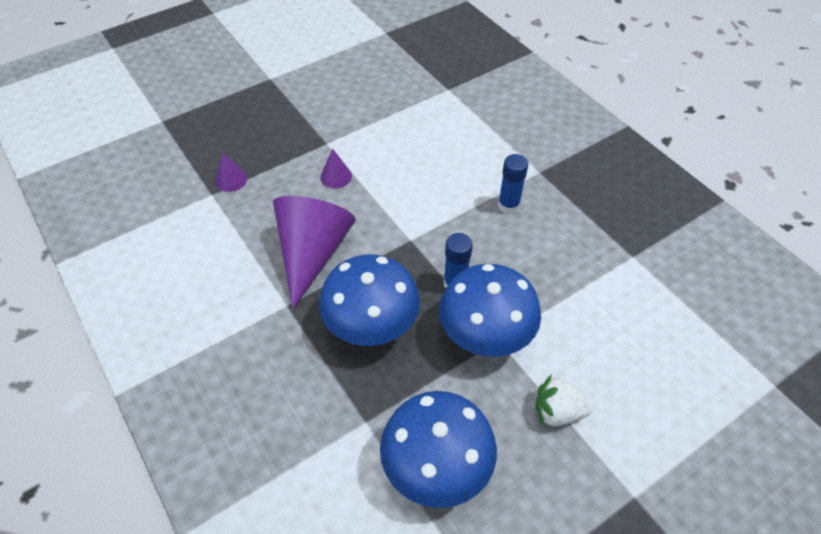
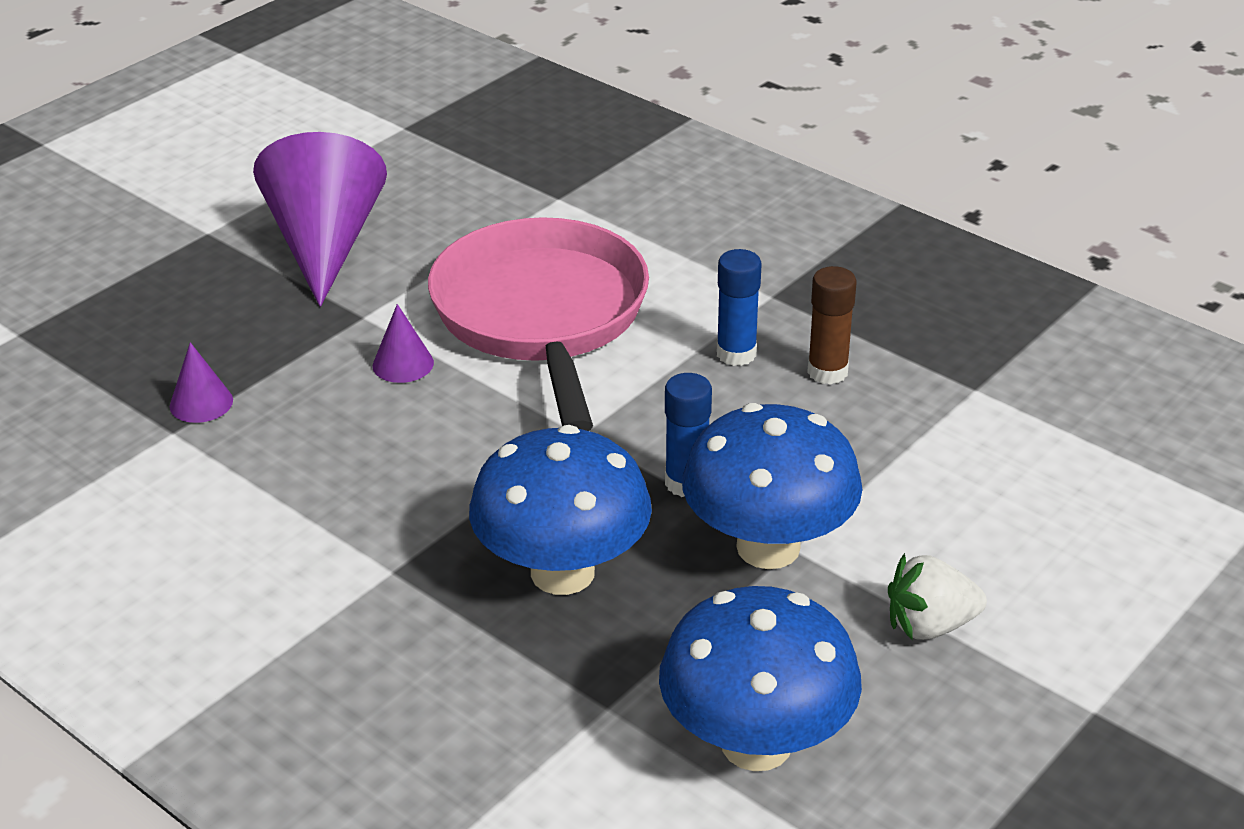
camera: 15 degrees left, 15 degrees down
(312, 253) = (407, 486): purple cone -> purple cone (325, 244)
(415, 162) = (542, 317): none -> pink pan
(554, 228) = (827, 372): none -> brown glue stick

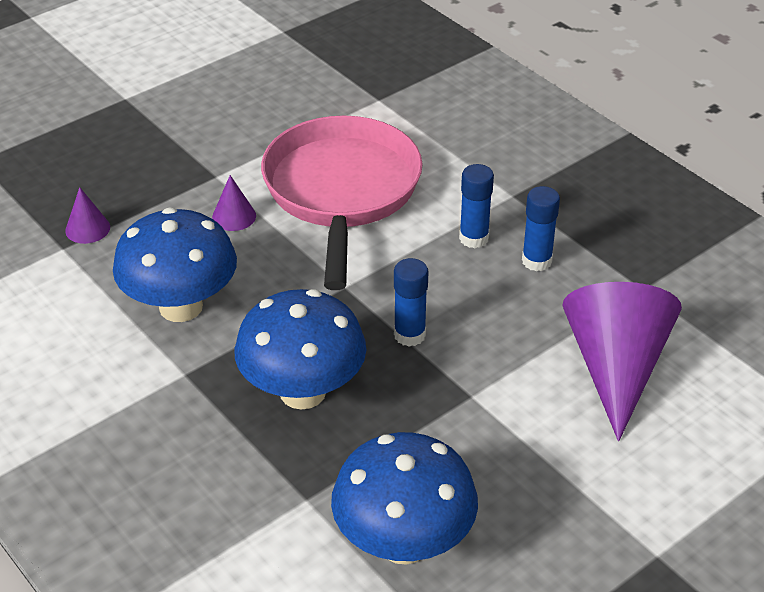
camera: 10 degrees right, 5 degrees up
(325, 244) = (204, 117): purple cone -> purple cone (616, 368)
(768, 547) = (454, 393): blue mushroom -> blue mushroom (181, 307)
(827, 372) = (536, 261): brown glue stick -> blue glue stick
(930, 625) = (555, 471): white strawberry -> none

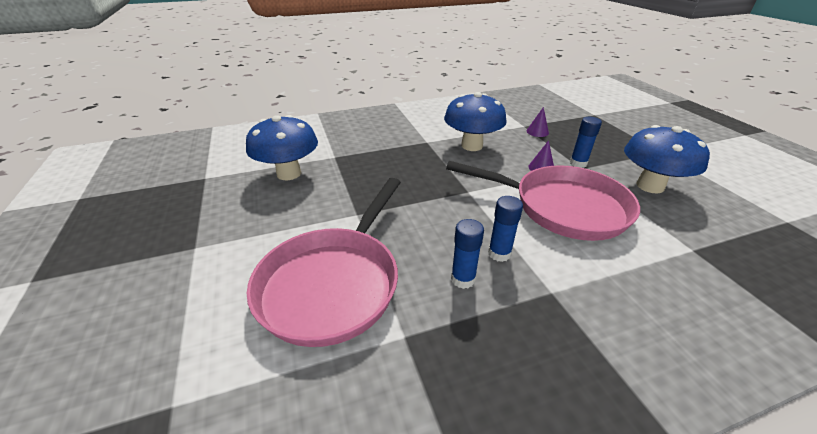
camera: 110 degrees right, 5 degrees down
(302, 392) = (396, 166): blue mushroom -> blue mushroom (650, 186)
(409, 335) = (417, 204): blue glue stick -> blue glue stick (578, 163)
(616, 368) = (333, 283): purple cone -> pink pan

